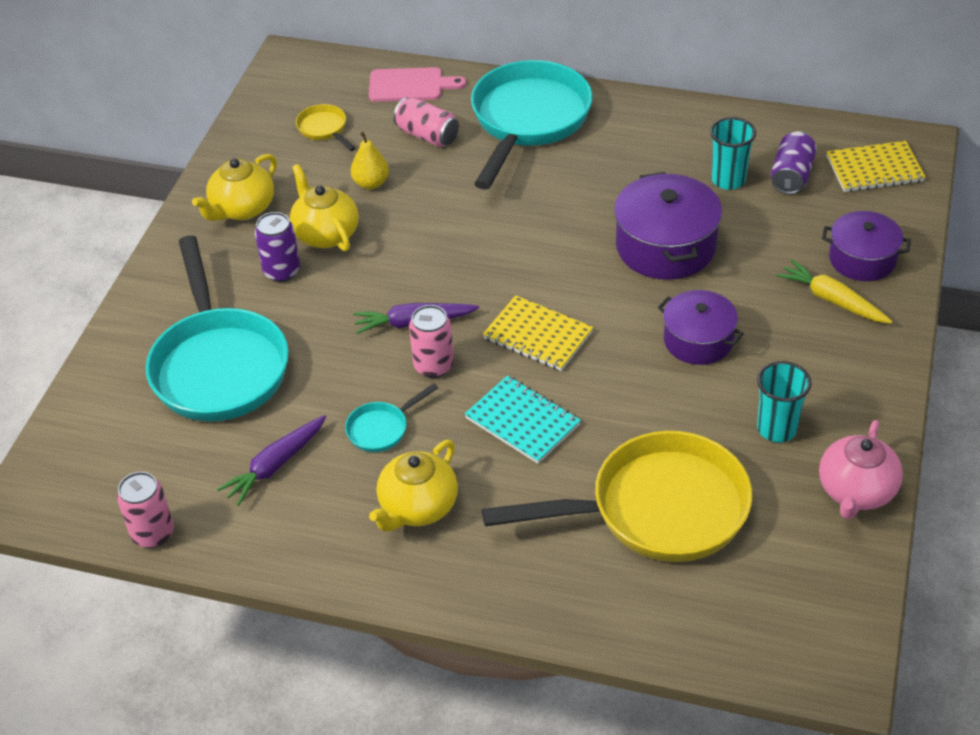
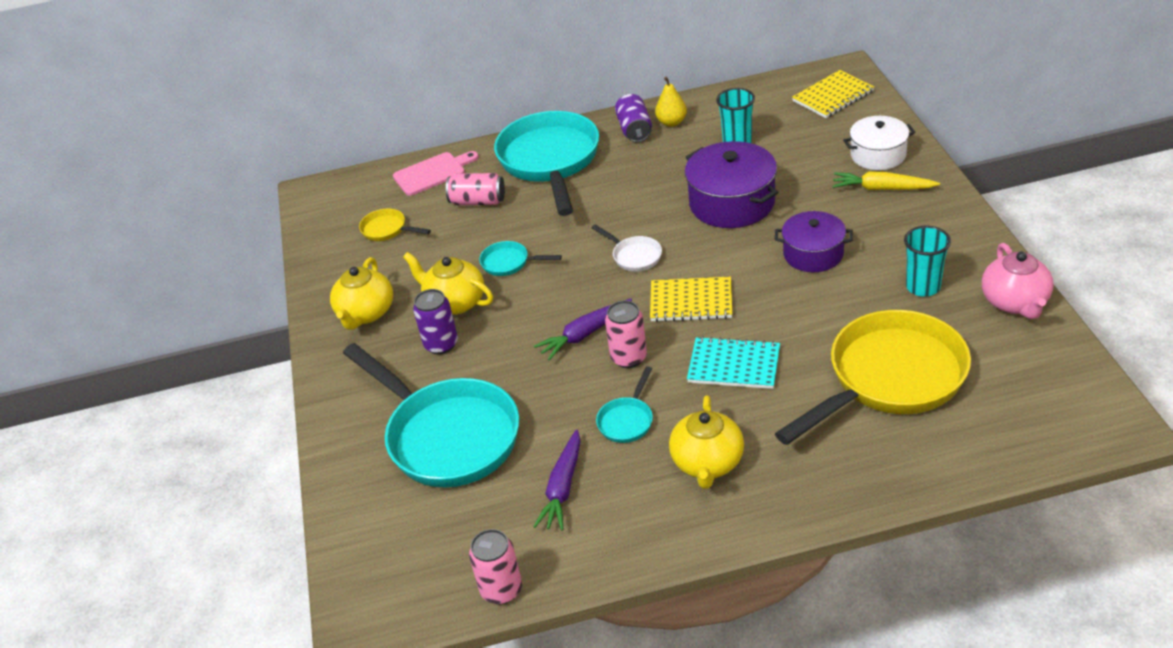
camera: 25 degrees left, 5 degrees down
(371, 183) = (461, 252): yellow pear -> yellow pear (671, 122)
(404, 215) = (509, 263): none -> turquoise pan
(524, 261) = (634, 256): none -> white pan
(791, 176) = (779, 122): purple can -> purple can (634, 130)
(862, 259) = (878, 155): purple pot -> white pot

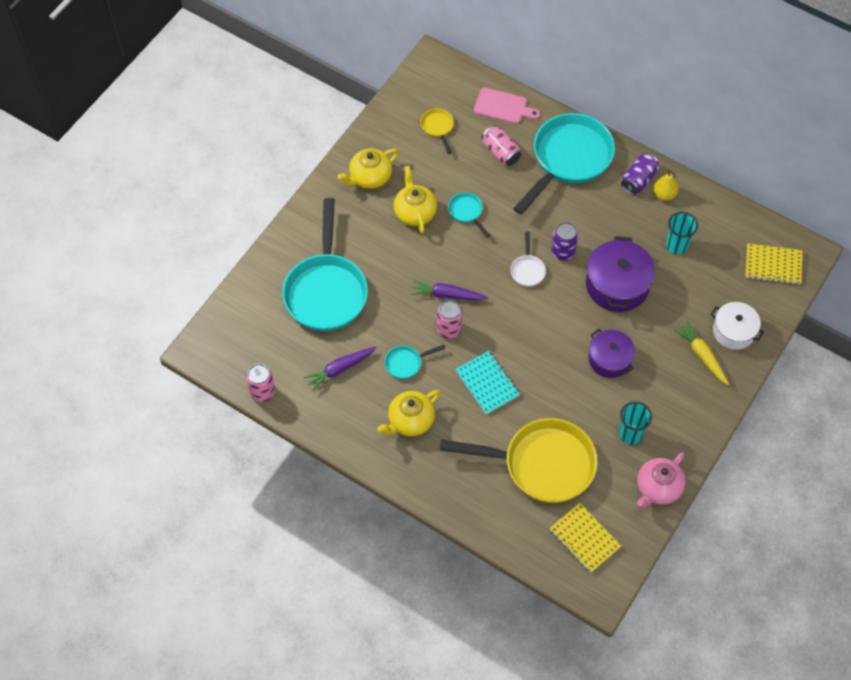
camera: 40 degrees right, 20 degrees up
(441, 344) = (380, 233): purple can -> purple can (563, 252)
(691, 301) = (516, 326): yellow notebook -> yellow notebook (584, 538)

